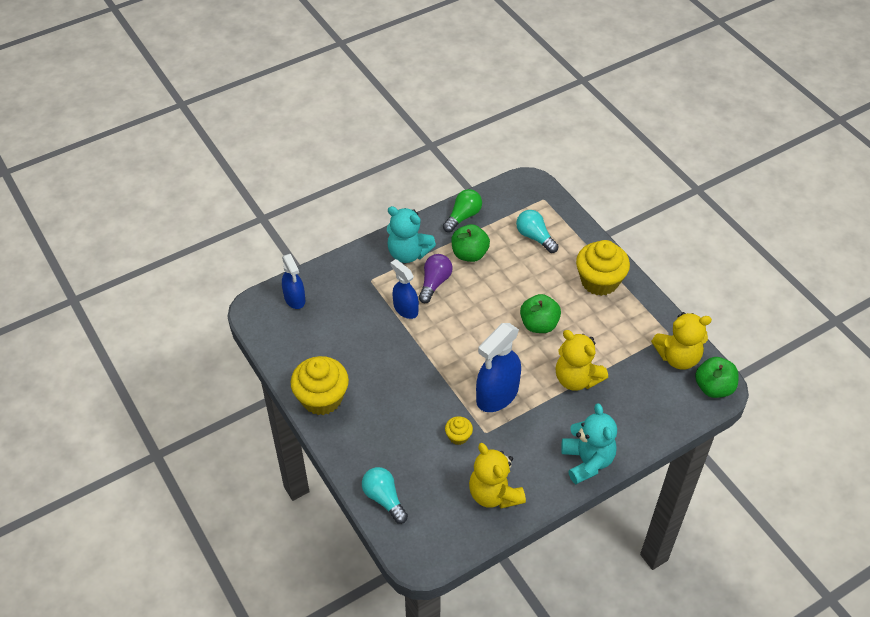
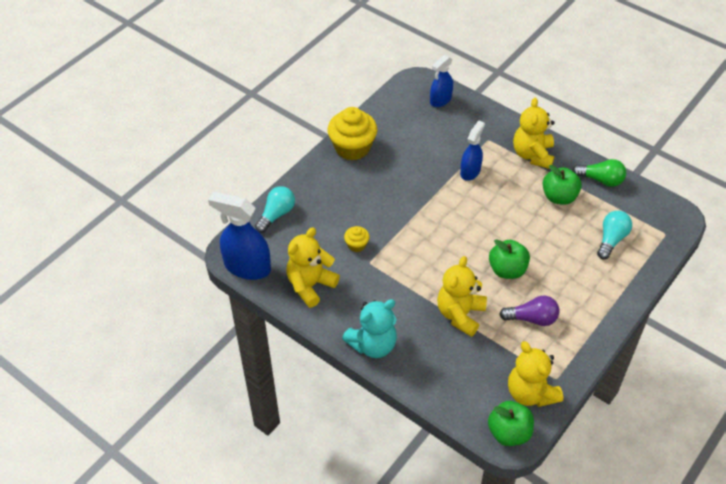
camera: 70 degrees right, 0 degrees up
(408, 253) = (532, 155): turquoise teddy bear -> yellow teddy bear
(434, 283) = (510, 182): purple light bulb -> purple light bulb (532, 318)
(497, 395) = (412, 260): blue spray bottle -> blue spray bottle (247, 267)
(599, 281) = (588, 304): yellow cupcake -> none

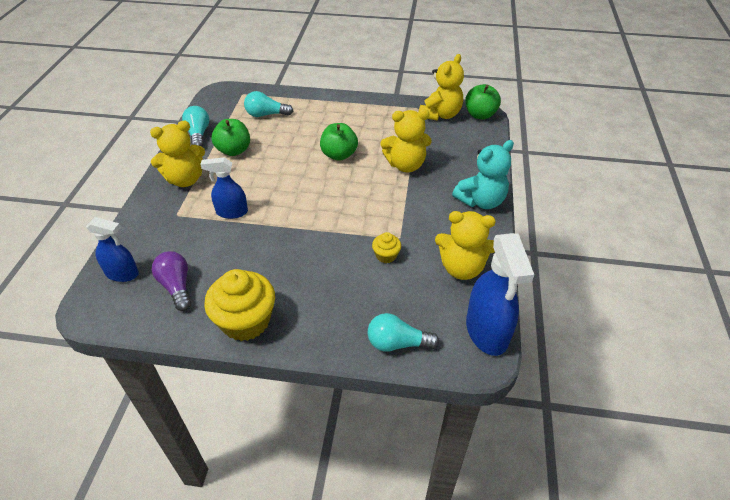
camera: 120 degrees left, 5 degrees down
(373, 345) = (481, 201): turquoise teddy bear -> turquoise teddy bear turned 120 degrees clockwise
(532, 318) = (376, 130): purple light bulb -> purple light bulb (176, 286)
(601, 180) = (198, 134): green light bulb -> turquoise light bulb

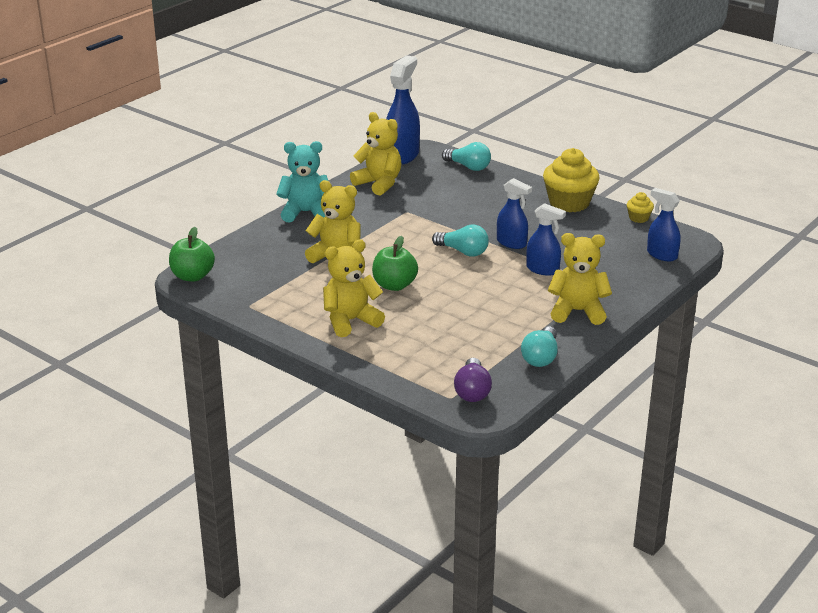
camera: 150 degrees left, 15 degrees down
(176, 286) = (616, 234): purple light bulb -> purple light bulb (472, 391)
(234, 150) = (507, 325): green apple -> none
(266, 114) = (440, 356): turquoise light bulb -> turquoise light bulb (463, 252)
(275, 234) = (511, 243): none -> blue spray bottle
(386, 255) = (429, 205): yellow cupcake -> yellow cupcake (638, 218)
(440, 114) = (234, 290): yellow teddy bear -> yellow teddy bear (350, 321)

